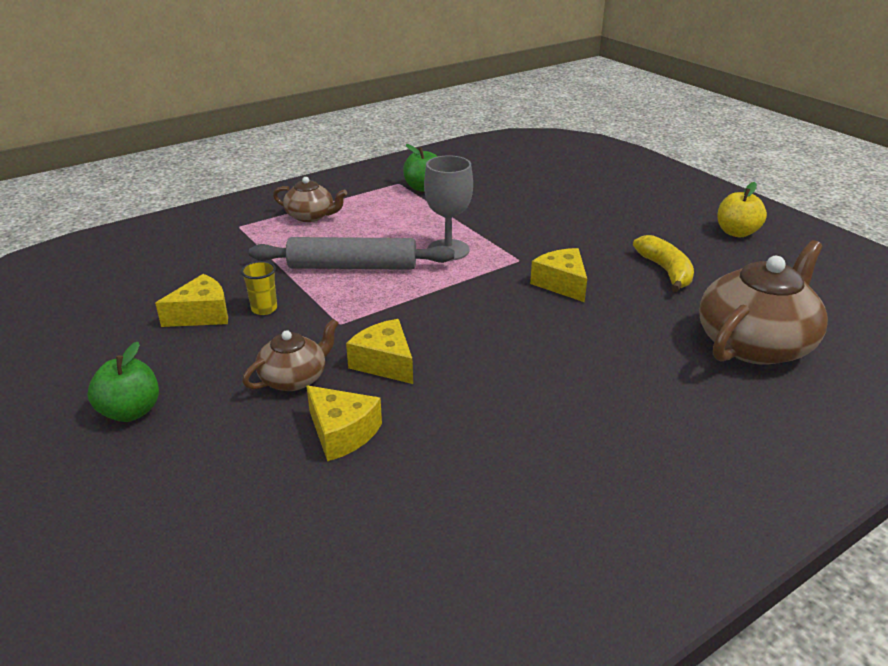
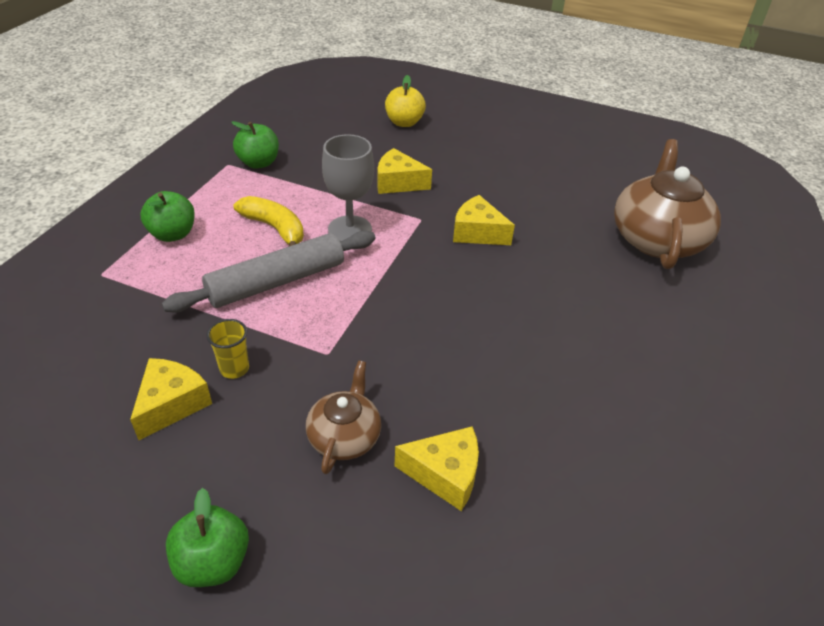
camera: 35 degrees left, 10 degrees up
(311, 216) = (173, 234): brown teapot -> green apple
(384, 363) = (410, 380): yellow cheese -> yellow cheese (398, 183)
(666, 271) = (541, 191): yellow banana -> yellow banana (275, 228)
(736, 232) = (557, 134): yellow apple -> yellow apple (404, 122)

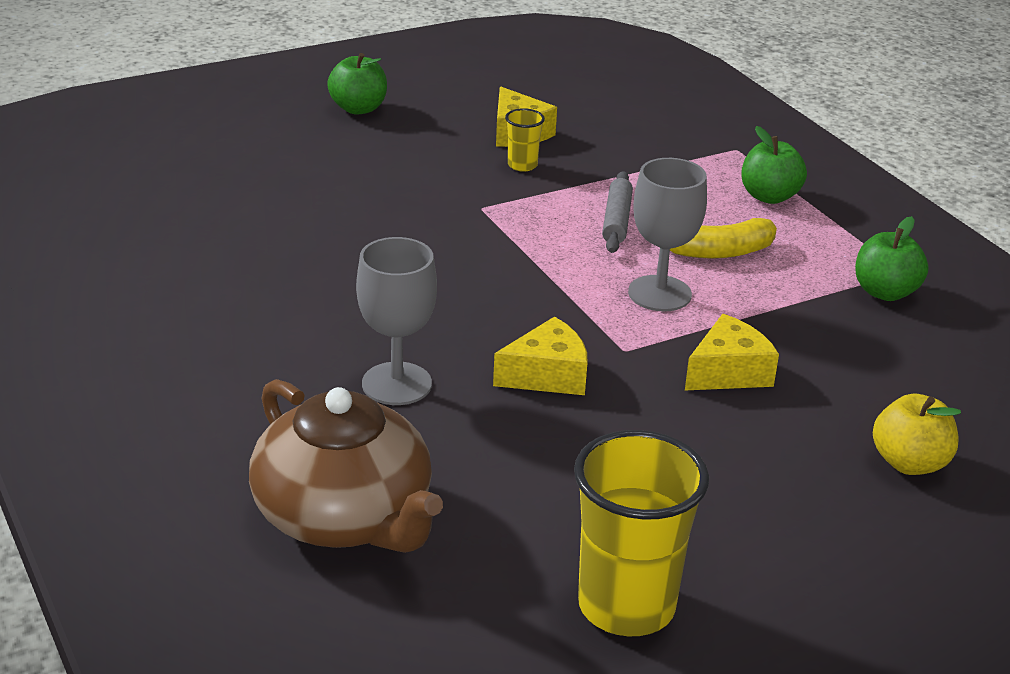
camera: 130 degrees right, 10 degrees down
(277, 282) = (616, 220): grey rolling pin -> grey rolling pin, size x0.57
(345, 436) = (382, 180): brown teapot -> none
(445, 474) = (284, 201): yellow cheese -> none
(557, 277) = (396, 384): none -> grey goblet
(583, 153) = (626, 606): none -> yellow cup

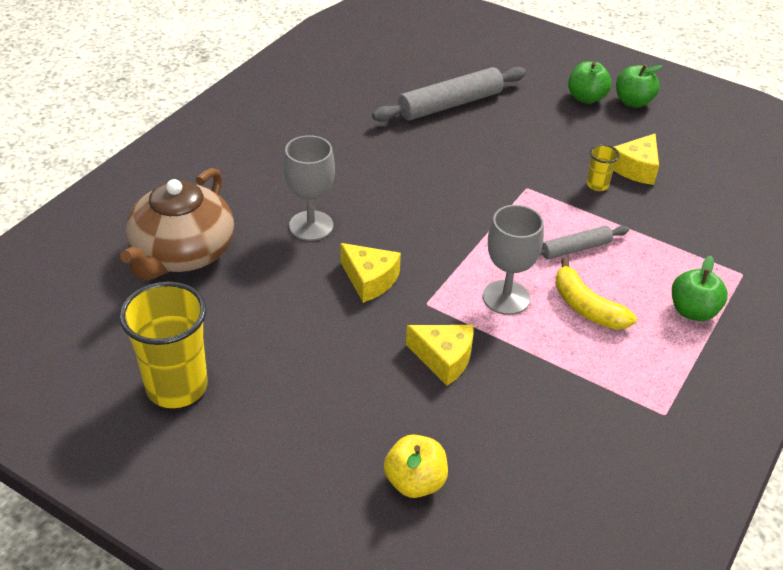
camera: 60 degrees right, 10 degrees up
(261, 194) = (450, 104): none -> grey rolling pin
(885, 292) = (624, 412): green apple -> green apple (633, 102)

